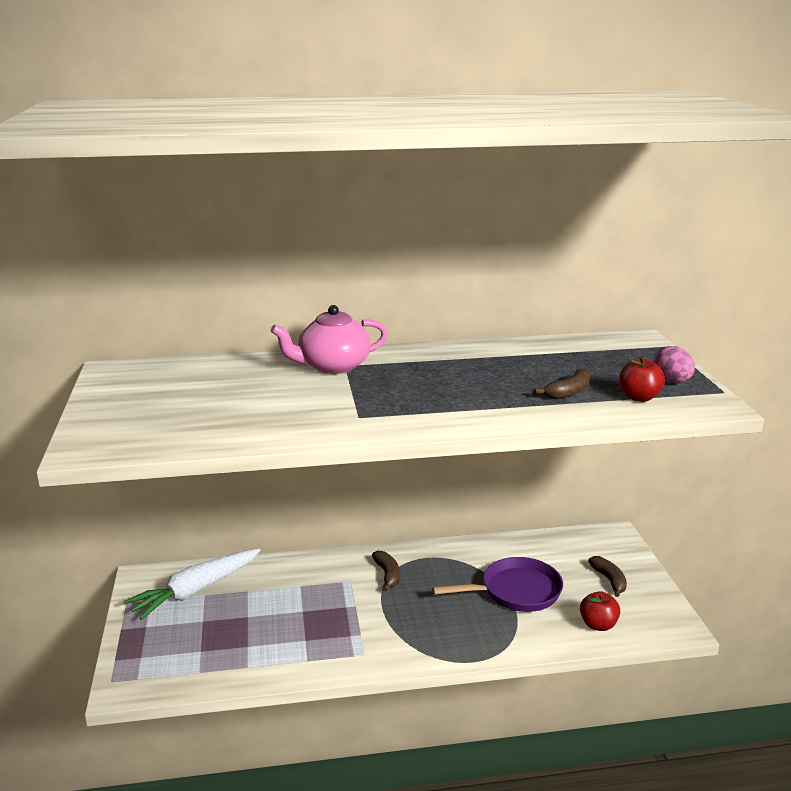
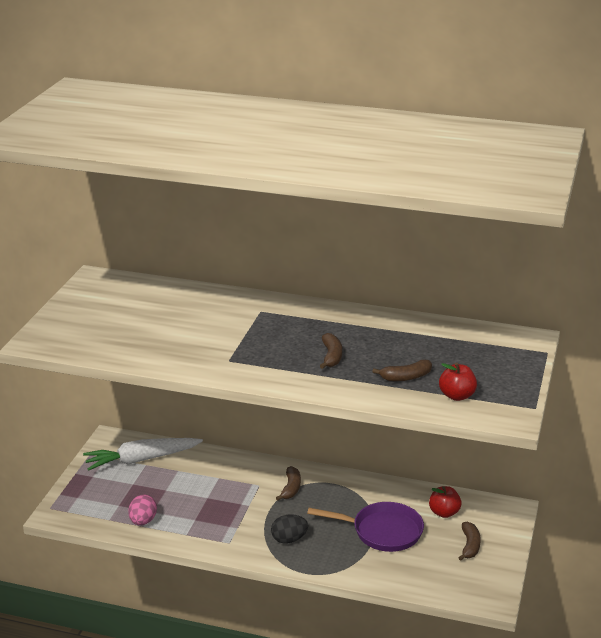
camera: 25 degrees right, 5 degrees up
(332, 366) = (250, 310): pink teapot -> none
(427, 629) = (289, 539): none -> black egg
(469, 390) = (331, 356): none -> brown banana
(598, 625) = (427, 577): red apple -> red apple (444, 513)
(671, 381) = (503, 388): pink egg -> pink egg (143, 521)

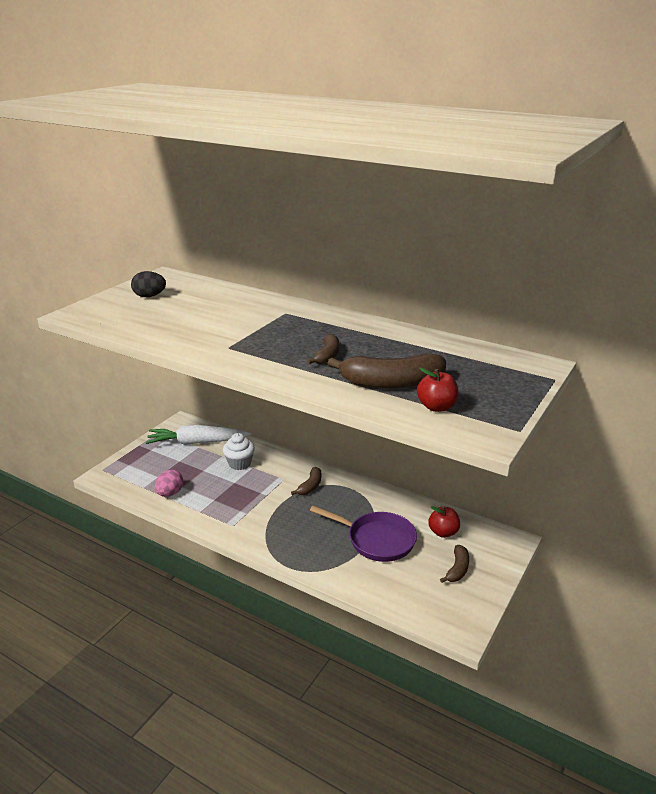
camera: 15 degrees right, 0 degrees up
(202, 476) = (239, 463): none -> white cupcake
(289, 539) = (287, 532): black egg -> black egg (149, 296)
(406, 377) = (391, 383): brown banana -> brown banana, size x1.83

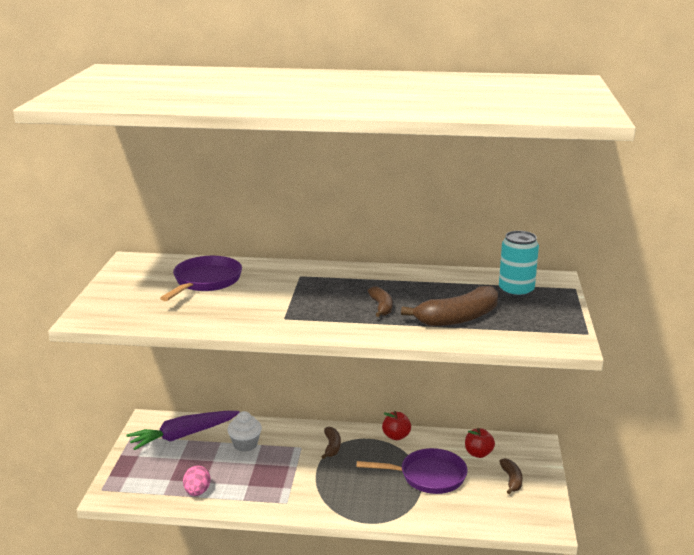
camera: 25 degrees left, 5 degrees down
(149, 296) = (144, 285): black egg -> none
(197, 442) = (183, 436): white carrot -> purple carrot
(200, 303) = (205, 281): none -> purple pan
(436, 407) = (512, 329): red apple -> red apple (396, 436)
(484, 368) = (516, 291): none -> turquoise can

